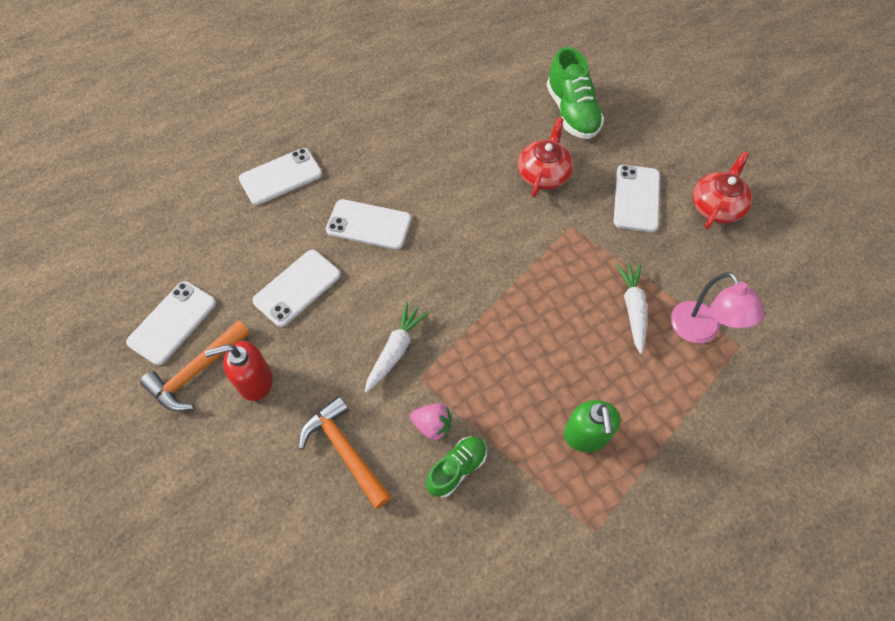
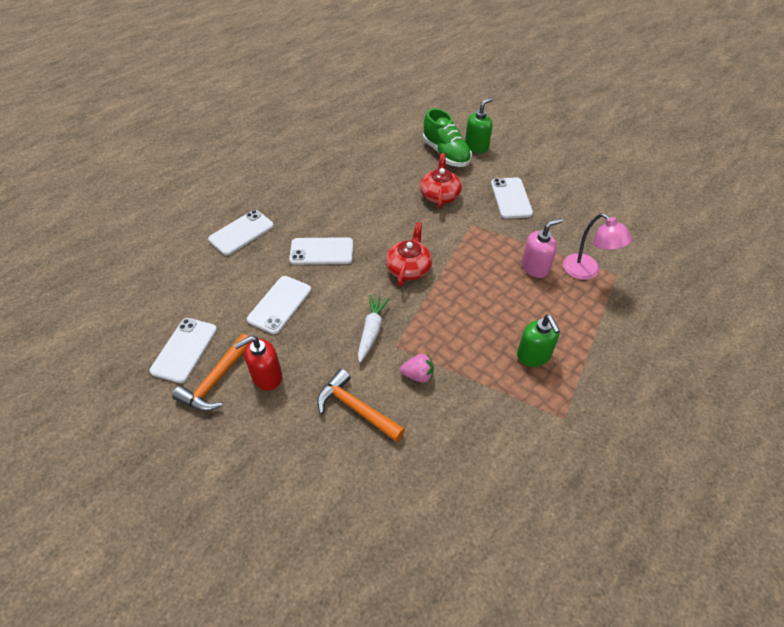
camera: 15 degrees left, 10 degrees down
(457, 469) = (447, 400): green shoe -> none
(617, 109) = (476, 146): none -> green soap dispenser
(632, 309) = (535, 267): white carrot -> pink soap dispenser
(716, 206) = (567, 193): red teapot -> red teapot (409, 268)

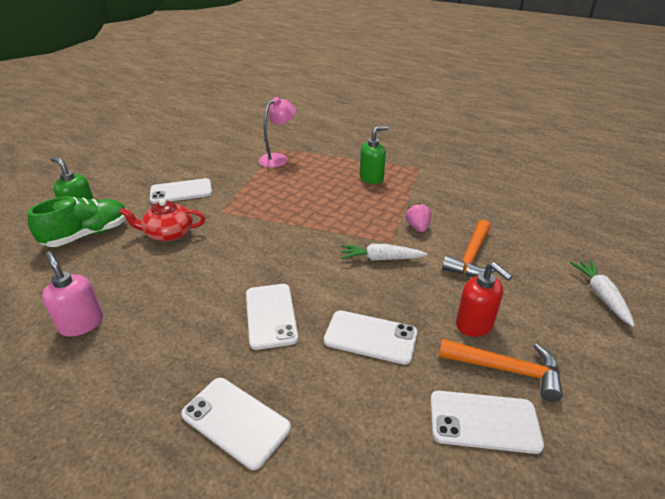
camera: 100 degrees left, 15 degrees down
(262, 507) = (601, 296): none -> white carrot
(409, 268) = (289, 244): red teapot -> none
(535, 267) = (277, 179): pink soap dispenser -> pink soap dispenser (82, 323)

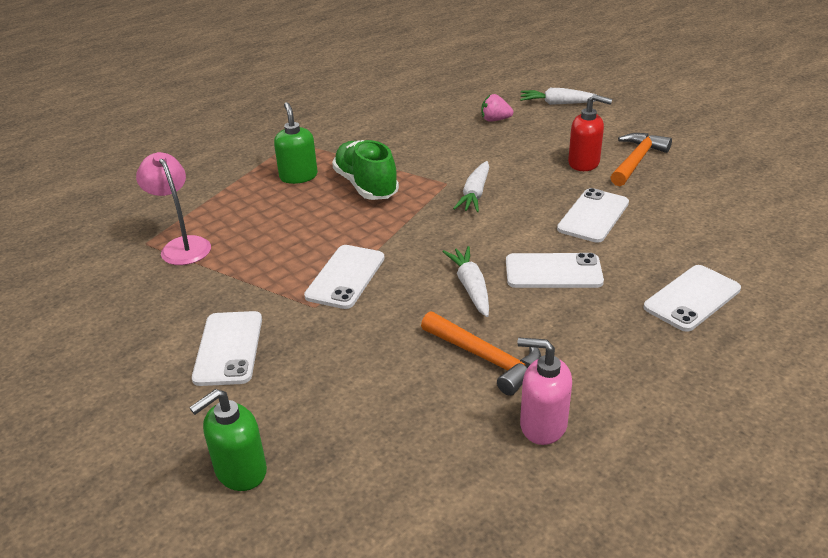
camera: 75 degrees left, 0 degrees up
(82, 323) = (542, 425): pink soap dispenser -> pink soap dispenser turned 45 degrees clockwise
(88, 235) = (317, 451): green shoe -> green shoe (366, 185)
(168, 233) = (354, 356): red teapot -> none
(244, 272) = (471, 287): none -> white carrot
(417, 227) = (425, 164): pink strawberry -> pink strawberry (495, 120)
(471, 256) = (488, 145): orange hammer -> orange hammer (485, 358)
(474, 324) = (584, 163): red soap dispenser -> red soap dispenser turned 45 degrees clockwise
(484, 422) = (687, 180): white phone -> white phone (345, 277)

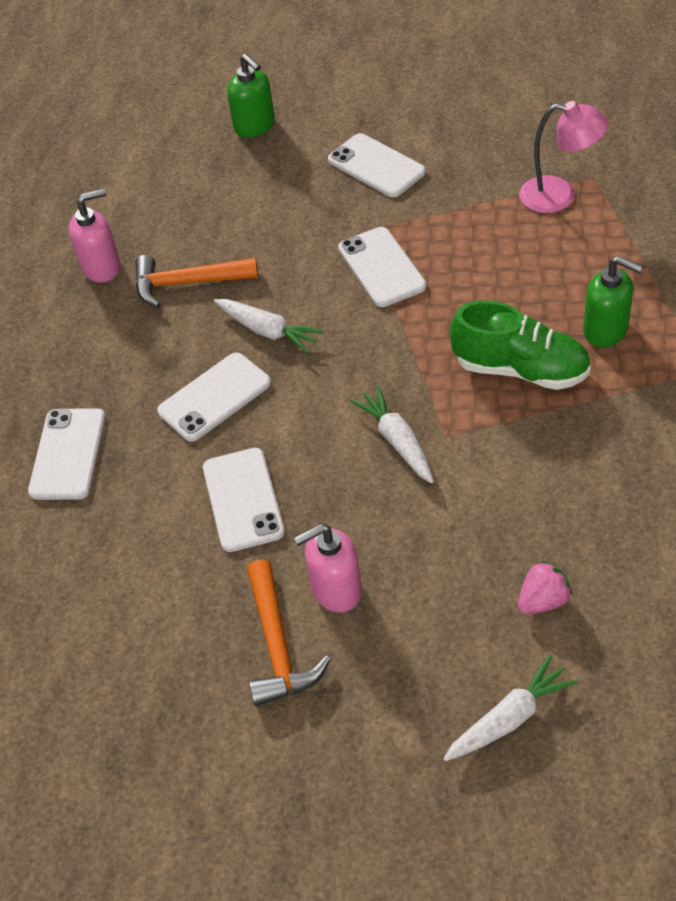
camera: 140 degrees right, 15 degrees up
(240, 471) = (255, 126): green soap dispenser -> green soap dispenser turned 135 degrees clockwise
(584, 163) = (336, 589): red soap dispenser -> pink soap dispenser

